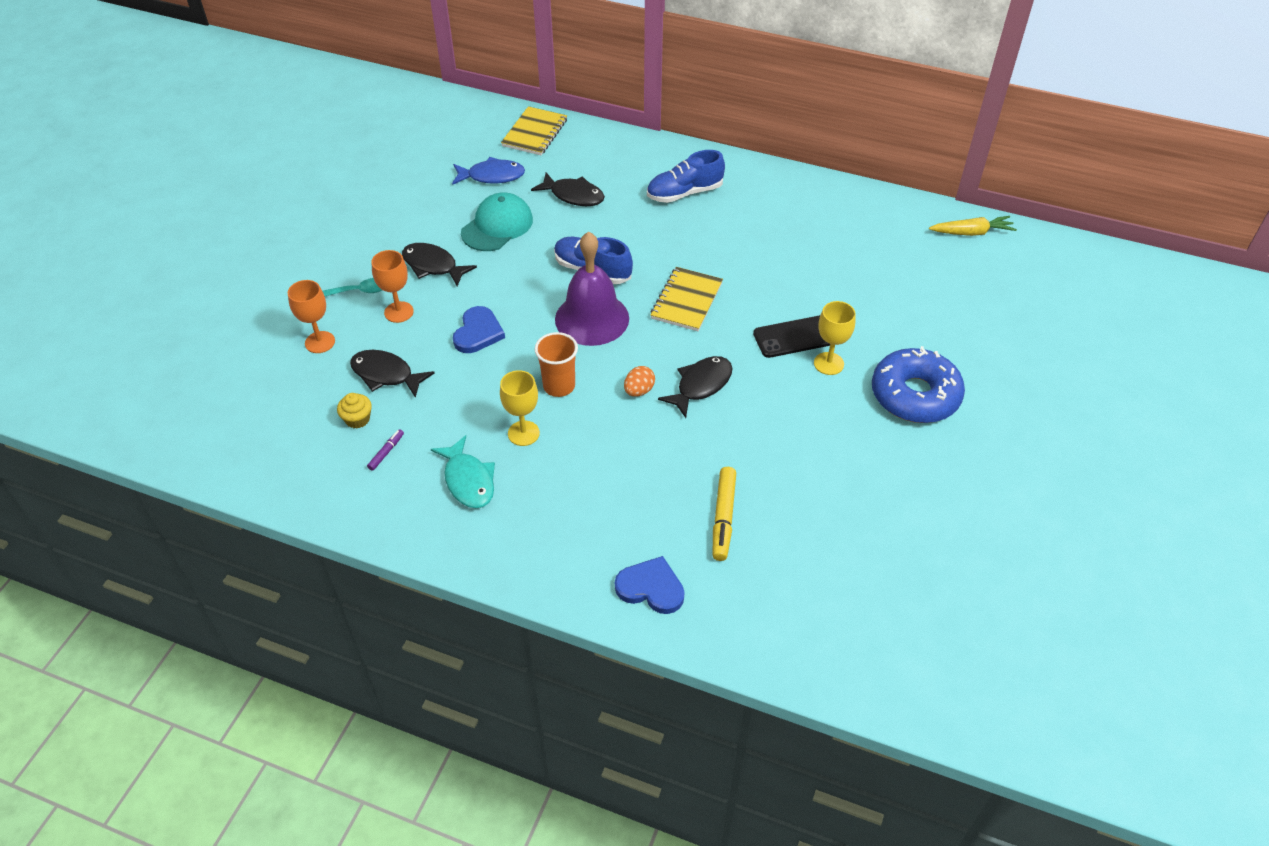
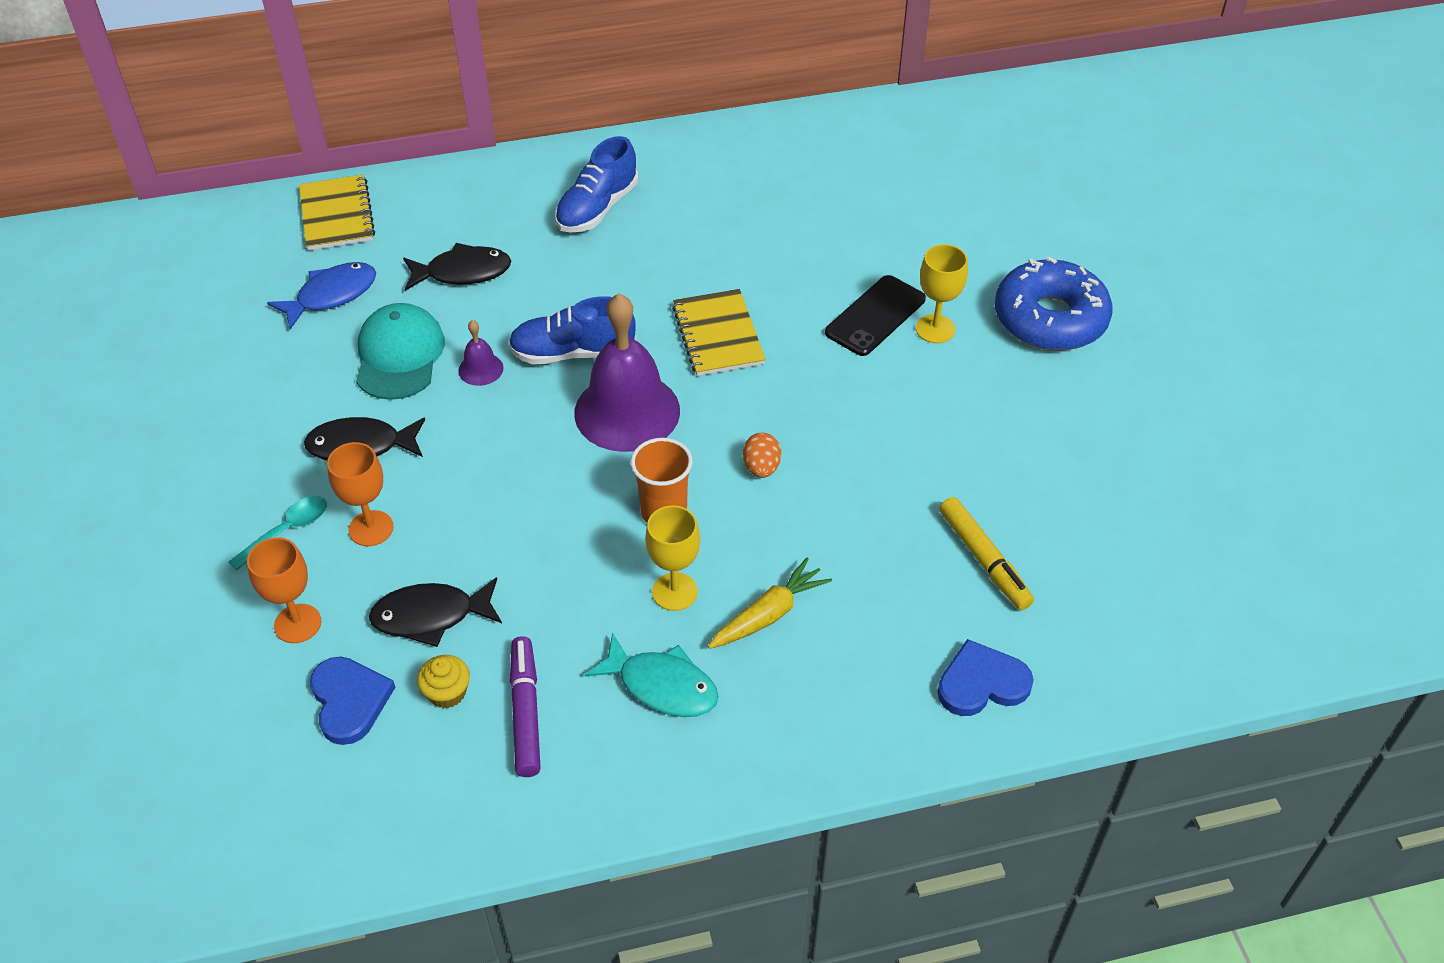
camera: 35 degrees left, 0 degrees up
(386, 452) = (526, 712): purple marker -> purple marker, size x1.93
(478, 332) = (501, 500): blue heart -> blue heart (349, 701)
(533, 254) = (480, 369): none -> purple bell
(701, 385) = (824, 425): black fish -> none
(971, 232) = (948, 114): yellow carrot -> yellow carrot (769, 614)

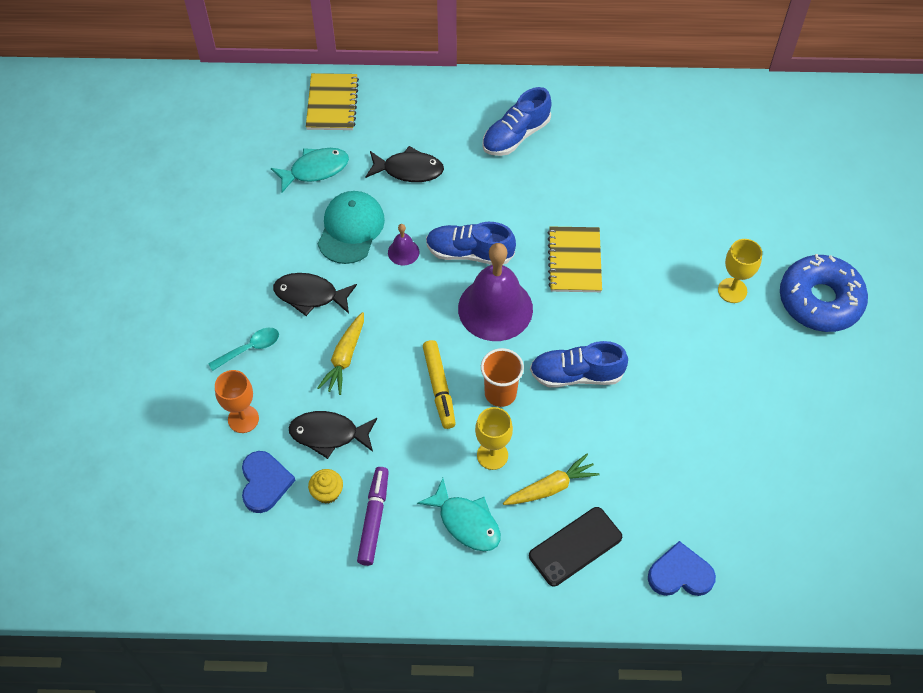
camera: 15 degrees right, 10 degrees up
(331, 295) = (315, 170): blue fish -> turquoise fish
(371, 528) = (304, 359): orange goblet -> none
(430, 514) = (345, 358): none -> yellow carrot
(761, 468) = (576, 374): orange egg -> blue shoe
(875, 316) = (691, 270): black phone -> black phone (575, 546)
(984, 560) = (710, 482): yellow marker -> yellow marker (439, 387)

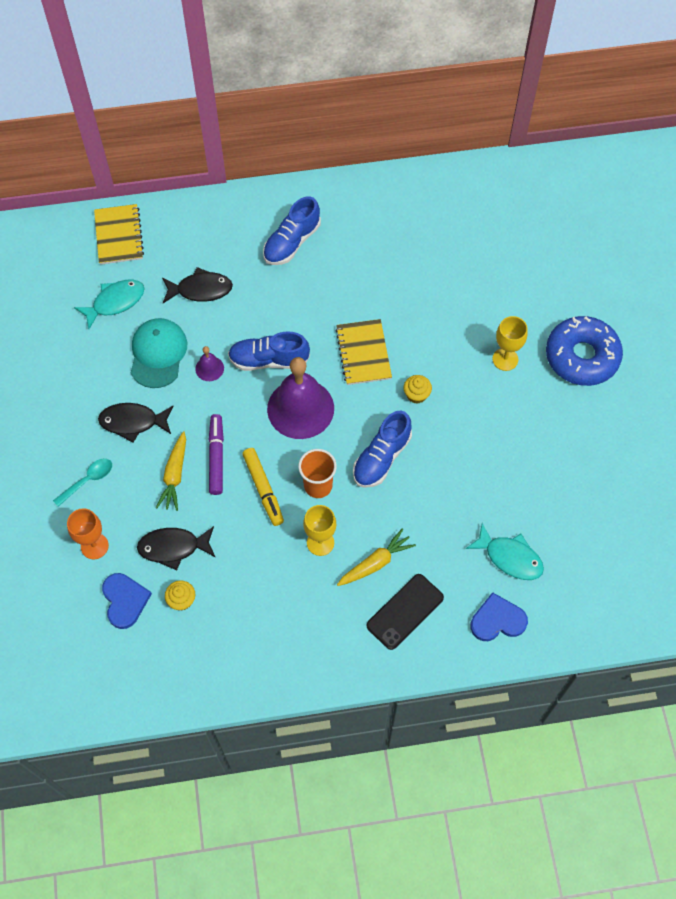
camera: 10 degrees left, 5 degrees up
(374, 518) = (227, 616): purple marker -> purple marker (216, 457)
(466, 522) = (307, 606): turquoise fish -> turquoise fish (510, 557)
(576, 374) = (381, 458): blue shoe -> blue shoe turned 45 degrees counterclockwise
(626, 313) = (416, 395): none -> yellow cupcake

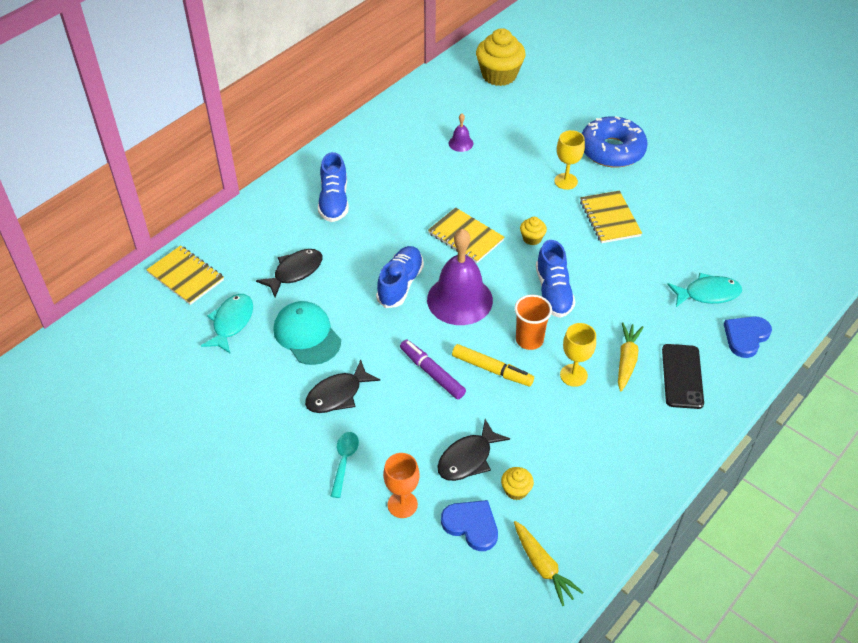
camera: 40 degrees left, 15 degrees down
(175, 475) = (413, 408): yellow carrot -> yellow carrot (543, 566)
(209, 368) = (360, 318): purple bell -> purple bell (460, 143)
(269, 360) = (400, 284): blue shoe -> blue shoe turned 150 degrees clockwise
(504, 424) = (610, 218): none -> yellow notebook
(562, 204) = (499, 75): none -> yellow cupcake

